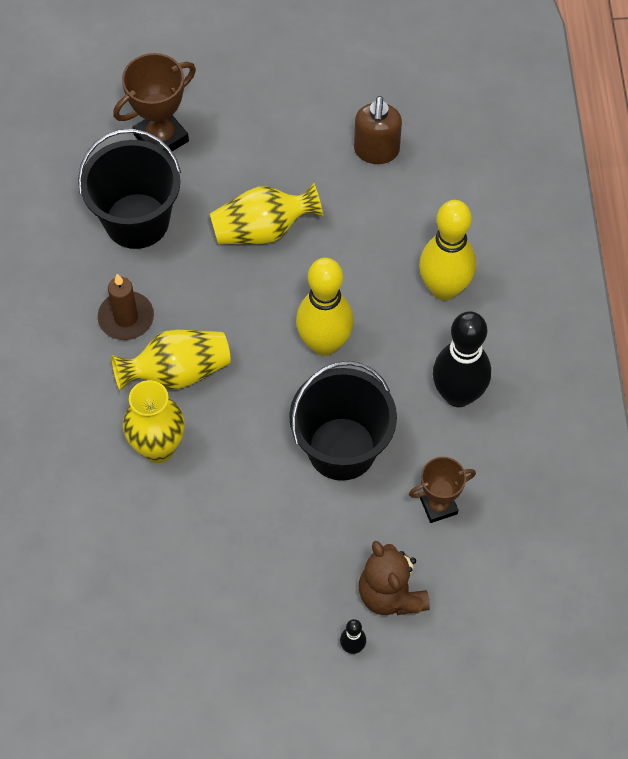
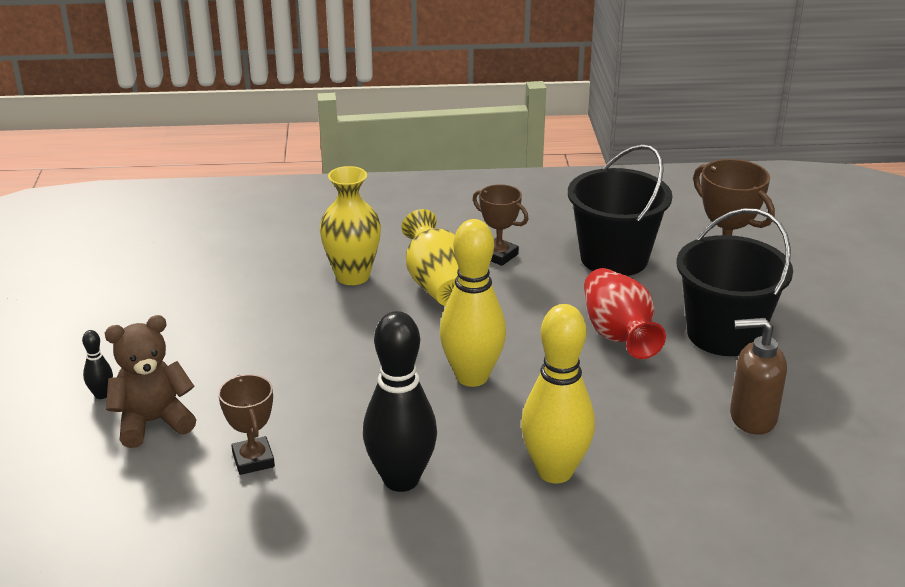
camera: 90 degrees right, 30 degrees down
(126, 318) = (499, 255): brown candle -> brown trophy
(263, 230) = (618, 334): yellow vase -> red vase
(341, 448) = (337, 388): black bucket -> black bucket (724, 334)

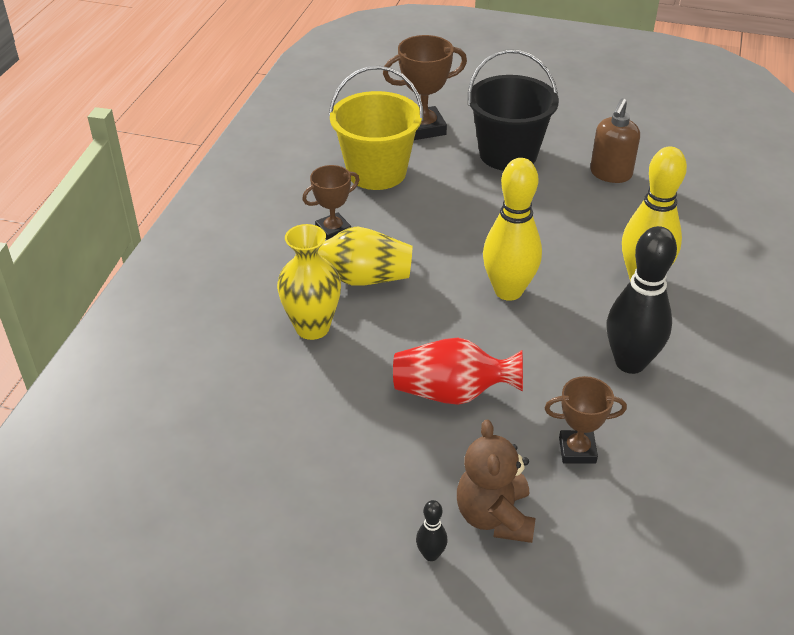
camera: 70 degrees left, 10 degrees up
(614, 258) = (376, 172): black bucket -> yellow bucket
(618, 334) = (485, 201): red vase -> red vase (452, 393)

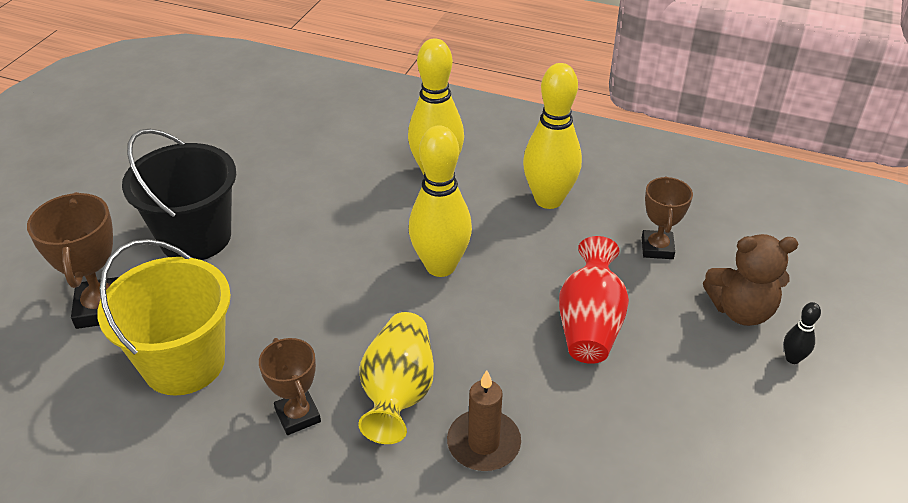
camera: 85 degrees left, 0 degrees up
(312, 327) = (483, 443): yellow vase -> brown candle
(610, 174) = (264, 167): brown soap dispenser -> none
(630, 362) = (548, 200): black bowling pin -> yellow bowling pin

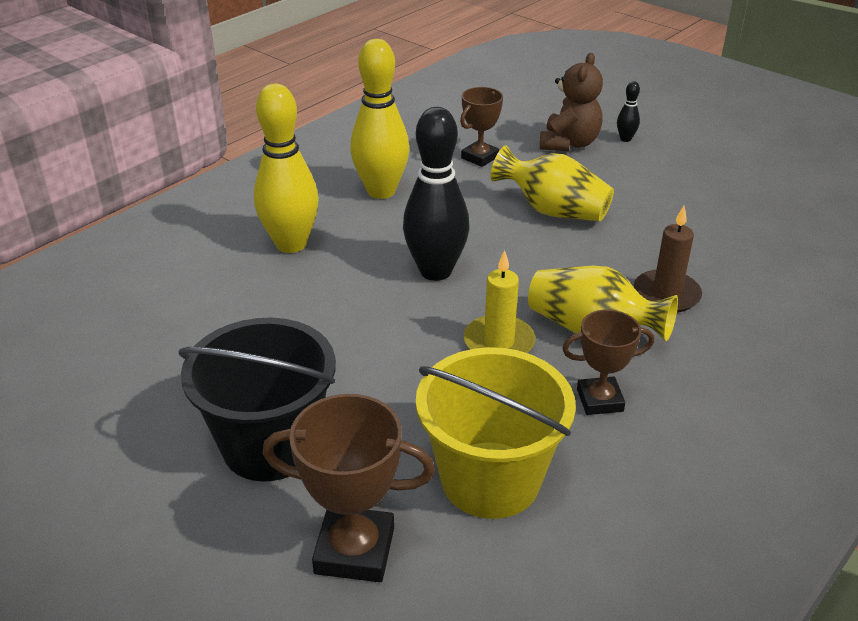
camera: 70 degrees left, 5 degrees down
(355, 331) = (499, 342): none -> yellow candle
(440, 266) = (435, 271): yellow bowling pin -> black bowling pin
(589, 325) = (553, 211): red vase -> yellow vase
(657, 248) = (480, 157): brown trophy -> brown trophy turned 75 degrees counterclockwise

